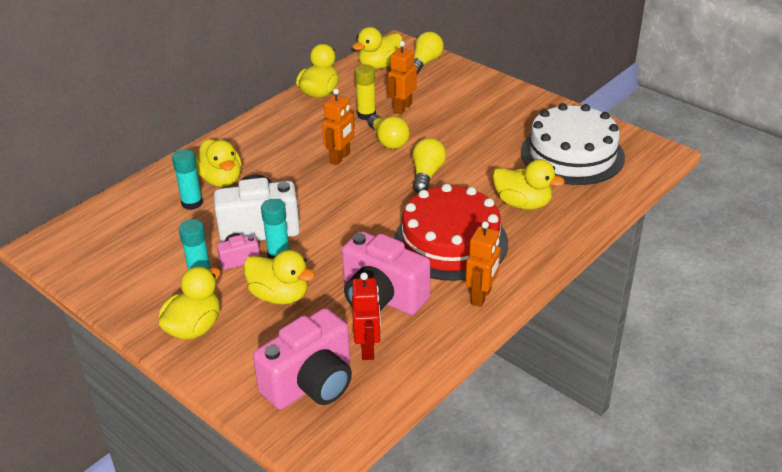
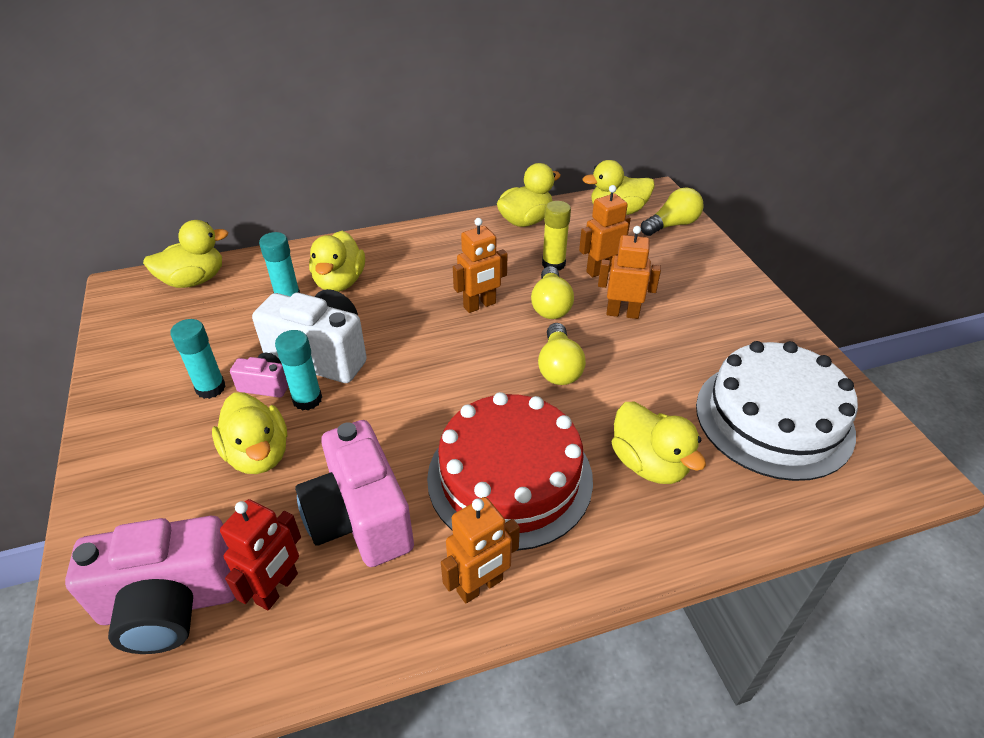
camera: 30 degrees right, 5 degrees up
(194, 327) = (141, 451): yellow duck -> yellow duck (194, 280)
(426, 174) = (558, 367): yellow light bulb -> yellow light bulb turned 135 degrees clockwise
(439, 129) = (622, 313): none -> orange robot

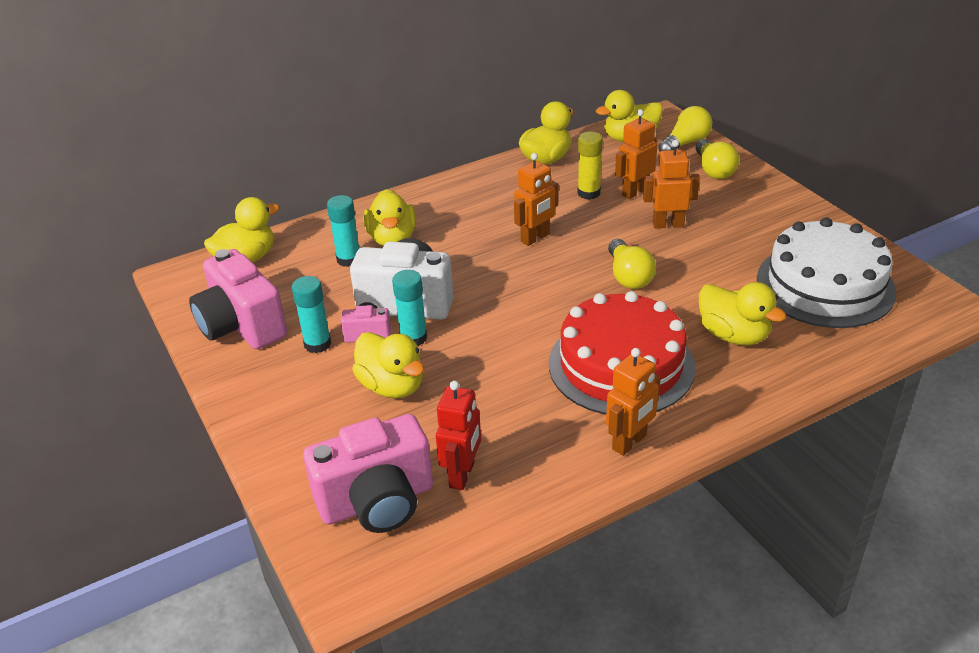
camera: 10 degrees left, 5 degrees down
(360, 518) = (507, 415): pink camera -> pink camera (242, 325)
(550, 305) = (600, 228): yellow light bulb -> yellow light bulb (713, 170)

